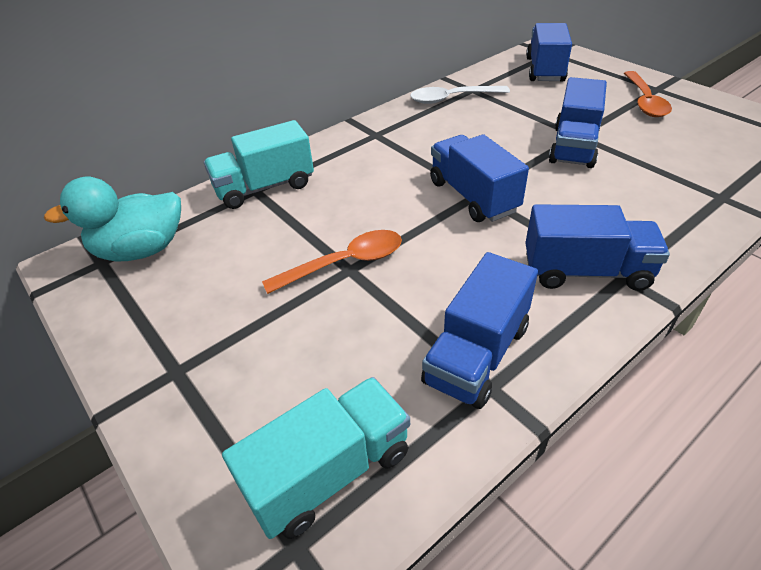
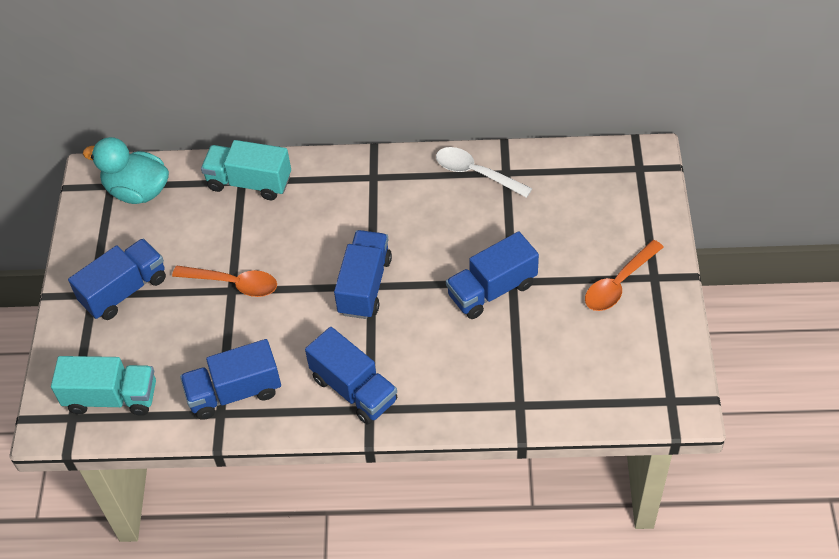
camera: 40 degrees right, 10 degrees up
(545, 70) = (599, 188): blue truck -> blue truck (124, 290)

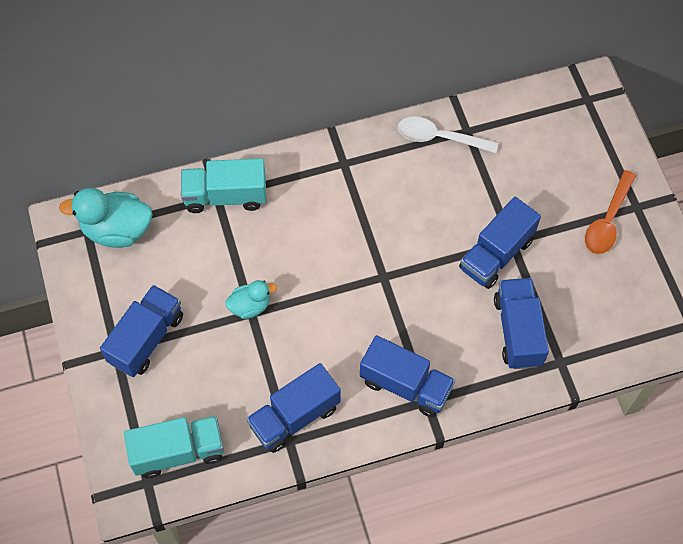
camera: 20 degrees left, 10 degrees up
(233, 284) = (250, 306): orange spoon -> turquoise duck
(365, 286) = (377, 278): blue truck -> blue truck (518, 331)

